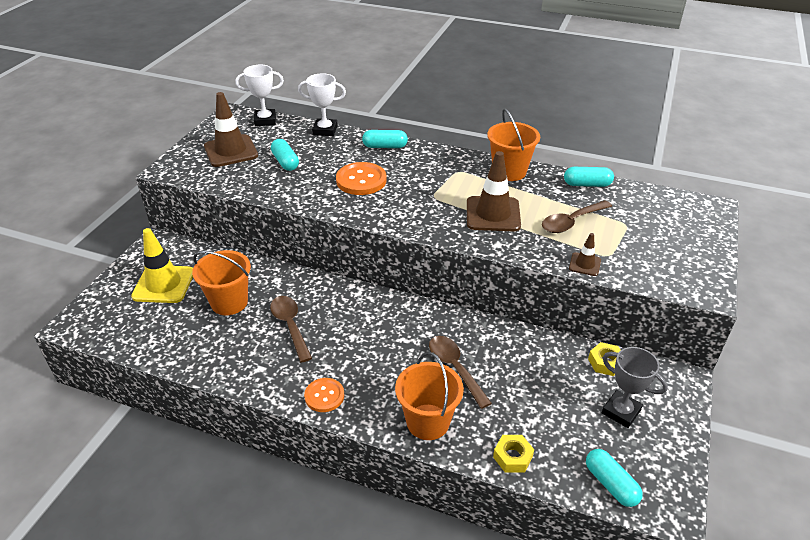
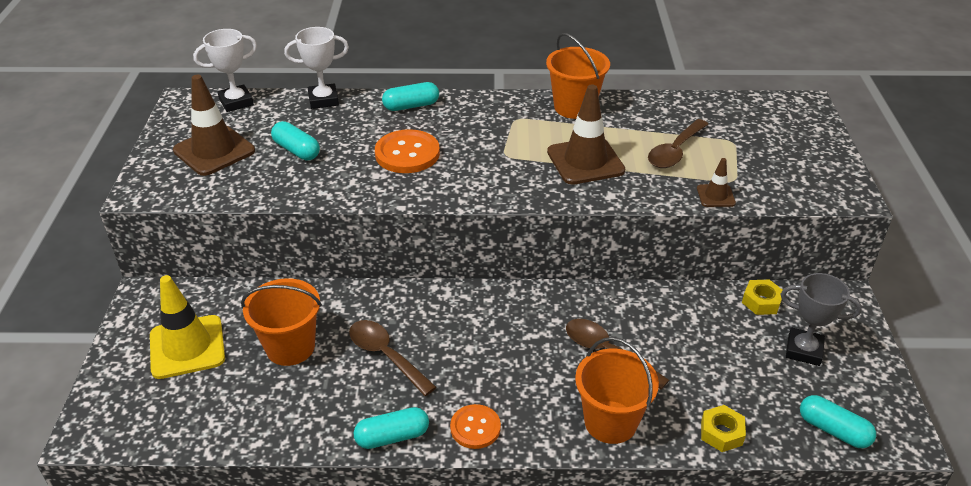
camera: 20 degrees left, 0 degrees up
(587, 184) = (667, 105): turquoise capsule -> turquoise capsule (392, 437)

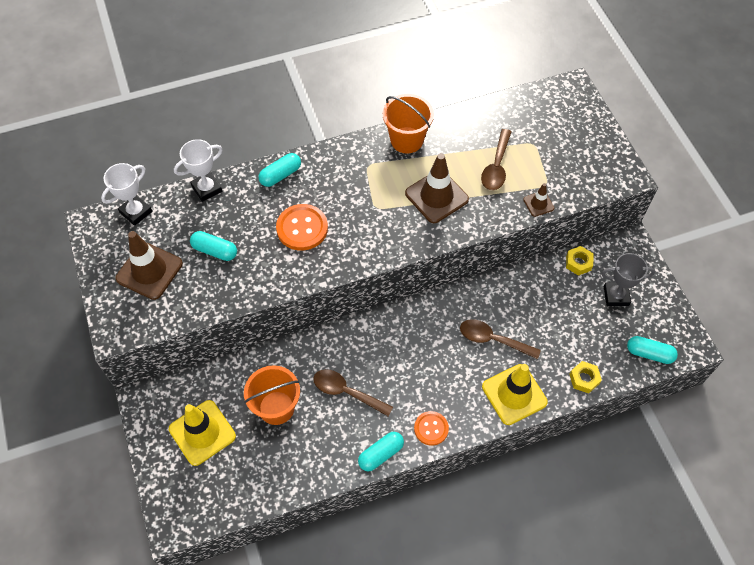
camera: 20 degrees left, 20 degrees up
(610, 422) = (514, 394): orange bucket -> yellow traffic cone

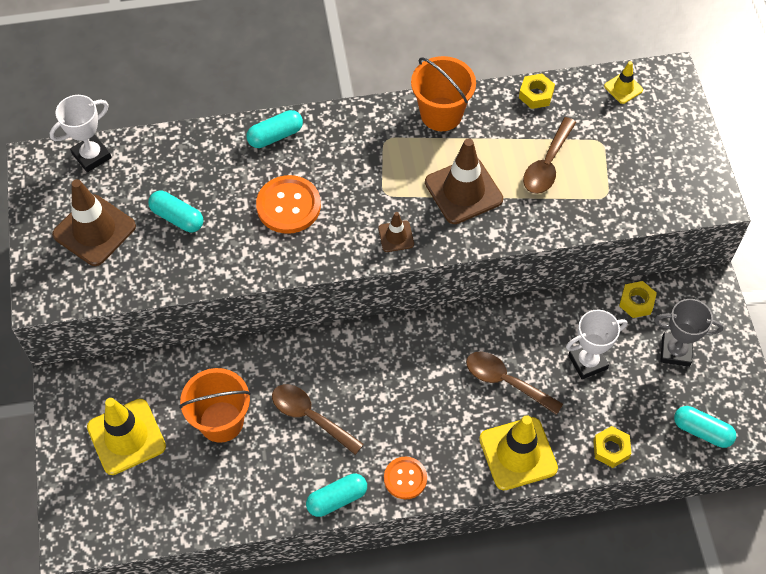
camera: 10 degrees right, 0 degrees up
(207, 189) = (182, 139): white trophy -> white trophy (587, 362)
(476, 115) = (536, 95): none -> yellow nut
(538, 204) = (590, 219): brown traffic cone -> brown traffic cone (396, 236)
(540, 101) = (623, 88): none -> yellow traffic cone

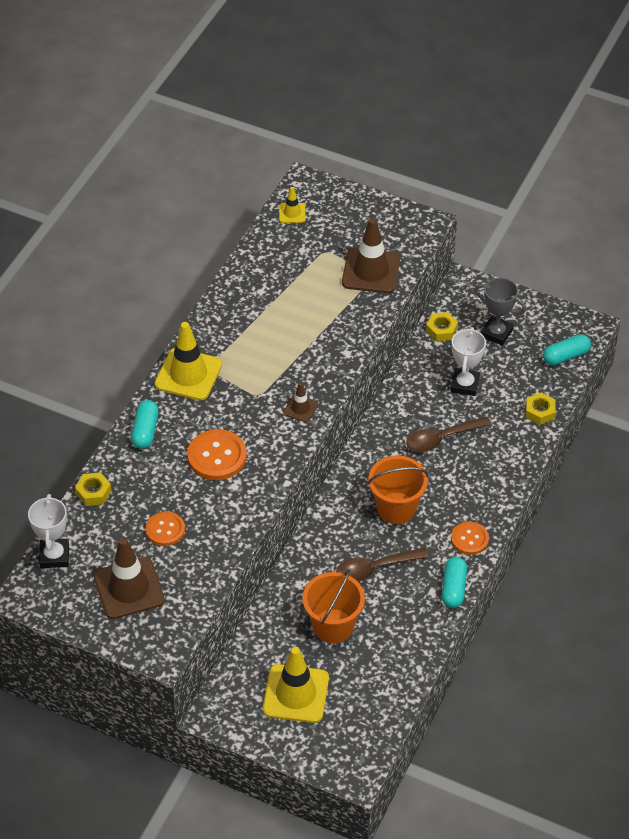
camera: 55 degrees left, 10 degrees down
(177, 217) = (165, 530): turquoise capsule -> orange button
(441, 114) = (218, 324): orange bucket -> orange bucket (396, 508)
(463, 191) = (297, 349): brown traffic cone -> brown traffic cone (371, 271)
(518, 453) = (502, 464): yellow traffic cone -> yellow traffic cone (188, 374)
(536, 95) = (252, 262): yellow nut -> yellow nut (93, 492)
(547, 164) = (317, 291): brown spoon -> none
(675, 351) = (496, 333): grey trophy -> grey trophy turned 75 degrees clockwise

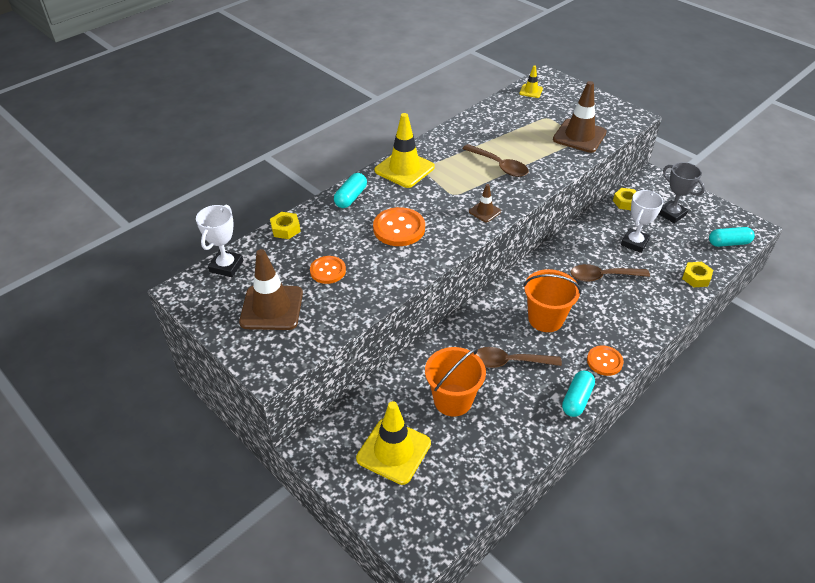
camera: 20 degrees right, 5 degrees down
(294, 340) = (499, 166): none -> brown spoon

